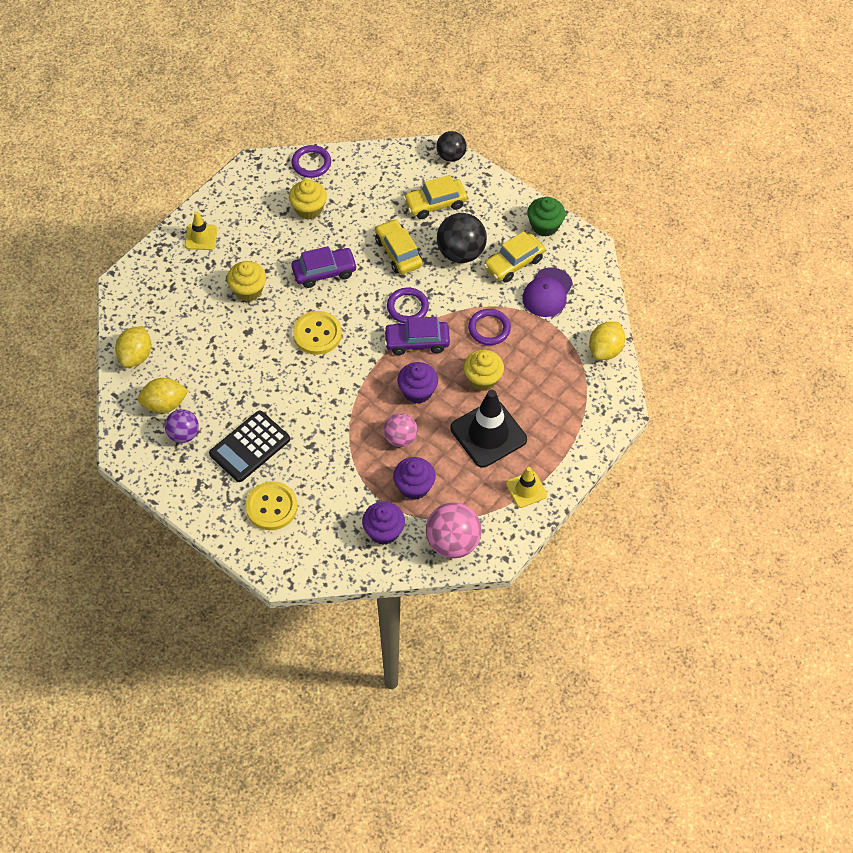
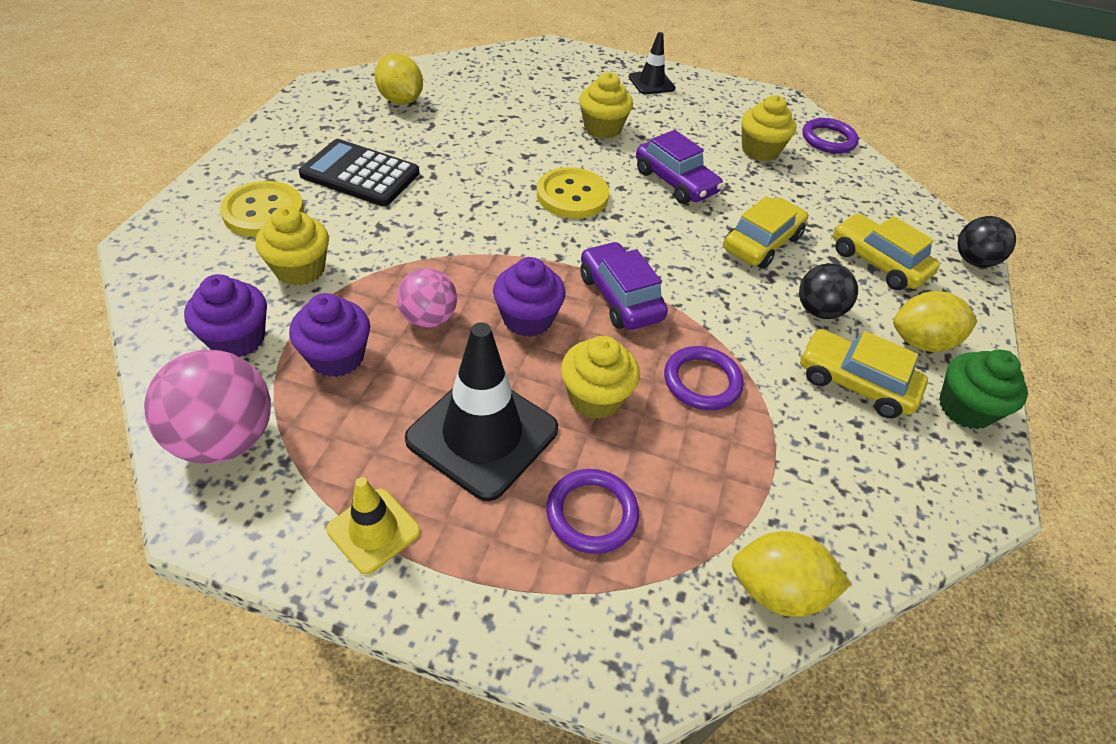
camera: 65 degrees right, 10 degrees down
(136, 356) = (460, 71): yellow lemon -> yellow lemon (921, 342)
(183, 434) = (361, 121): purple ball -> none
(201, 237) = (651, 83): yellow traffic cone -> black traffic cone
(336, 494) = (300, 269): none -> yellow cupcake
(407, 307) = (675, 273): purple ring -> purple ring (591, 513)
(461, 252) = (818, 310): black ball -> black ball, size x0.63
(547, 293) = (834, 448): purple cap -> none

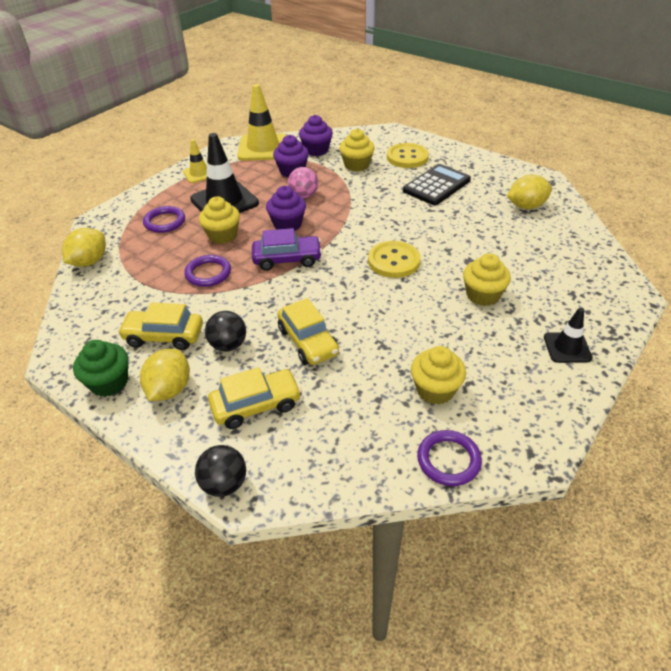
camera: 115 degrees right, 5 degrees down
(225, 439) = (263, 148): pink ball -> yellow traffic cone
(675, 182) = (397, 317): purple car -> none
(854, 383) = (164, 336): yellow car -> yellow car turned 135 degrees counterclockwise

